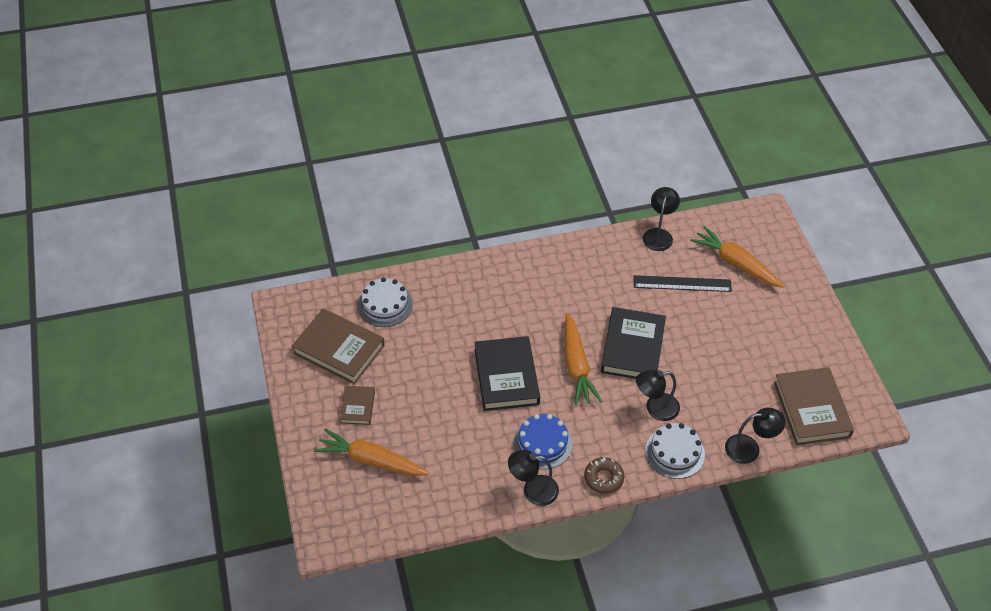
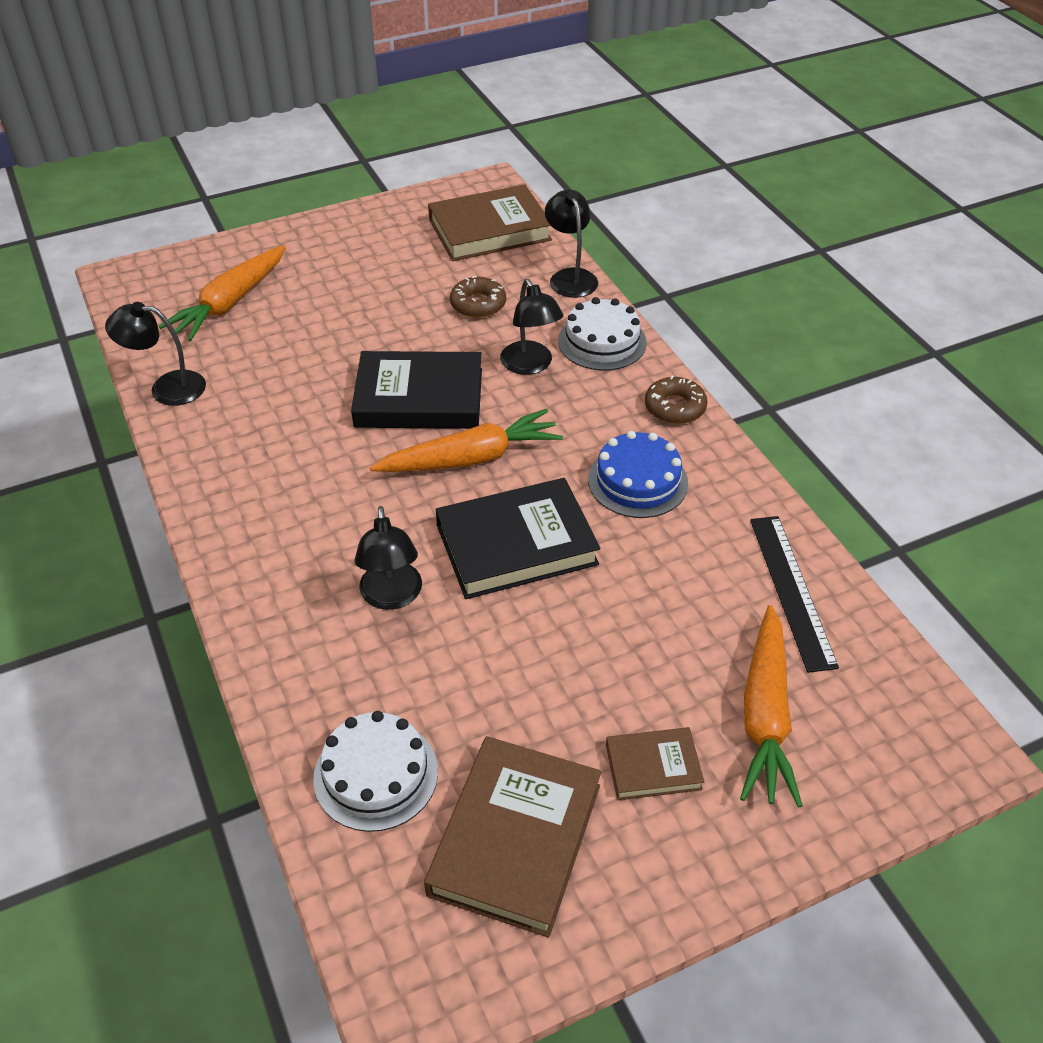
camera: 100 degrees left, 5 degrees down
(533, 490) = (729, 482): black lamp -> black lamp (391, 597)
(682, 284) = (277, 355): black ruler -> black ruler (791, 590)
(723, 390) = (478, 304): none -> brown donut

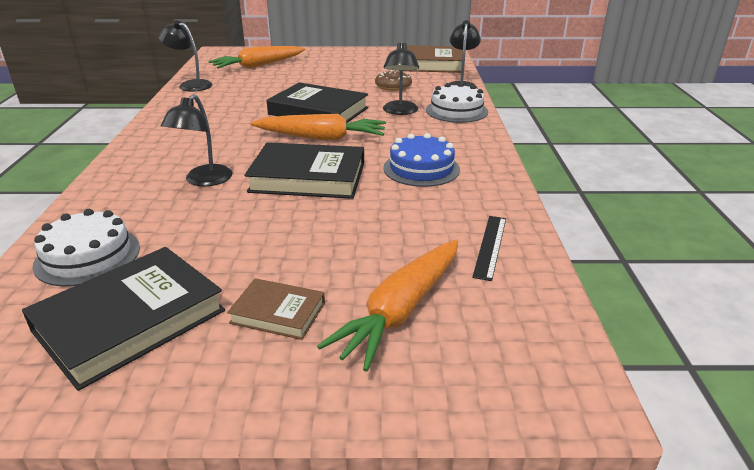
camera: 25 degrees right, 15 degrees down
(515, 839) = (130, 320): brown book -> black book
(675, 407) = (480, 144): brown donut -> none
(791, 590) = (490, 246): black ruler -> black ruler, size x0.67

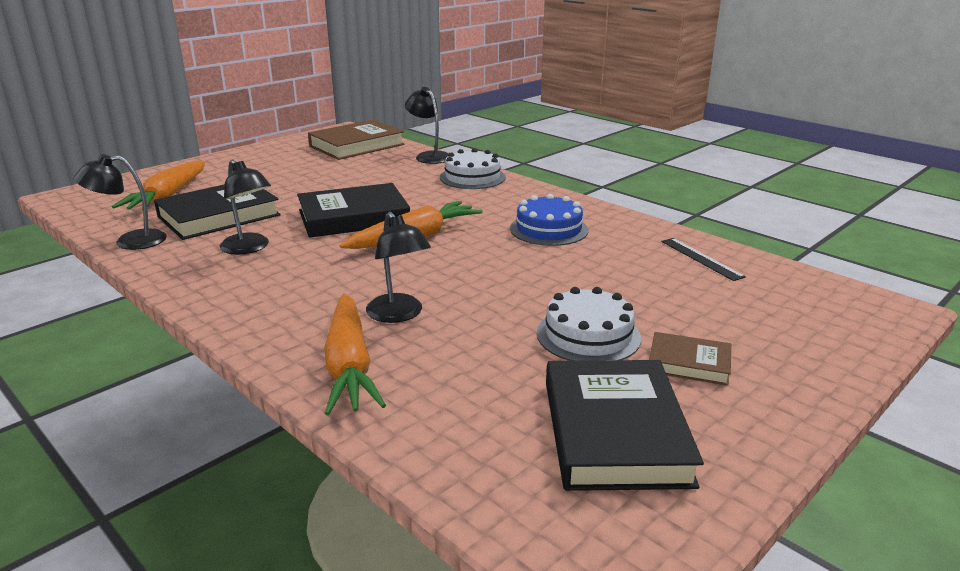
camera: 45 degrees left, 5 degrees down
(88, 256) = (457, 420): white cake -> white cake (588, 335)
(278, 313) = (689, 363): brown book -> brown book turned 45 degrees clockwise
(308, 177) = (483, 271): black book -> black book (219, 216)
(393, 86) = (370, 174): brown donut -> none
(400, 111) = (429, 193): black lamp -> black lamp (249, 248)
(401, 311) = (744, 319): orange carrot -> orange carrot (349, 365)

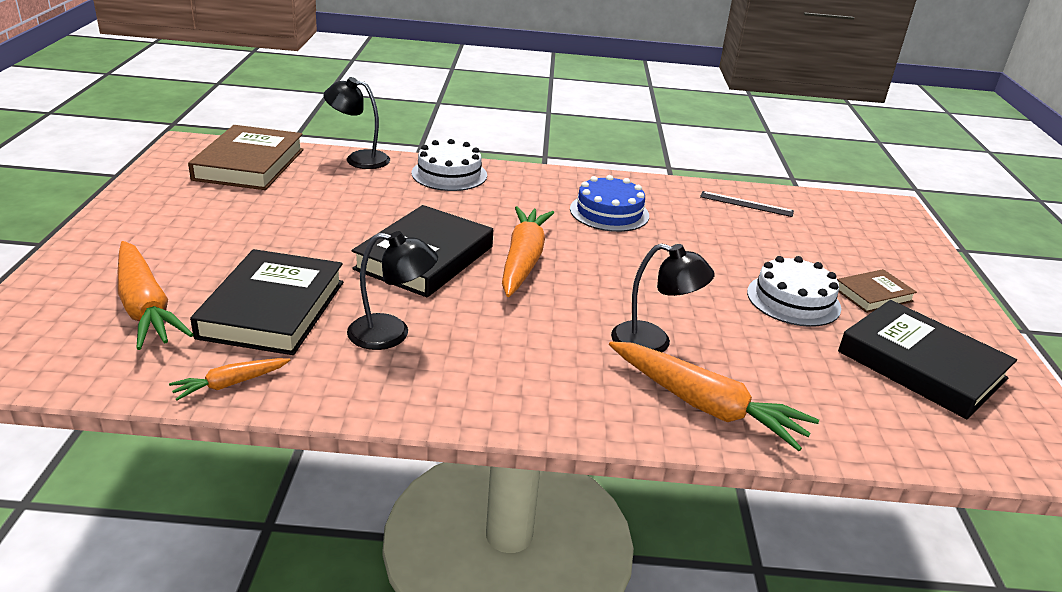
camera: 45 degrees left, 5 degrees up
(130, 241) = (230, 384): black lamp -> orange carrot

